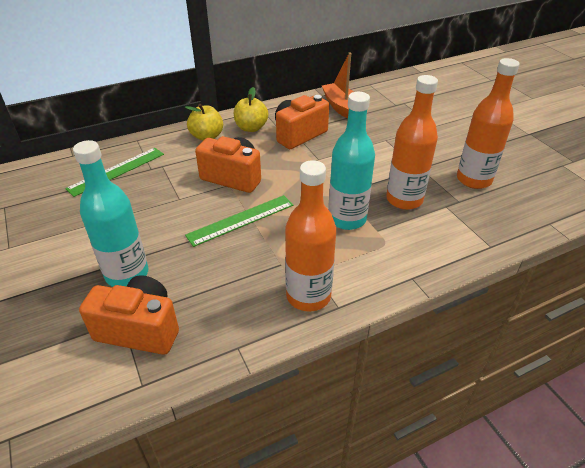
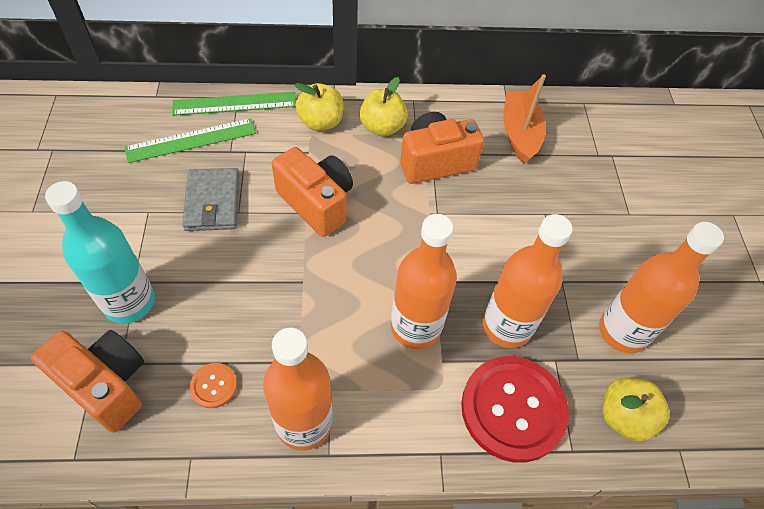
camera: 20 degrees right, 15 degrees up
(156, 199) = (212, 202): none -> grey wallet
(227, 299) = (213, 386): none -> orange button
(241, 220) = (290, 275): green ruler -> green ruler (234, 104)
(347, 219) = (415, 327): turquoise bottle -> orange bottle
(439, 239) = (513, 409): none -> red button
(507, 219) = (624, 416): none -> yellow apple

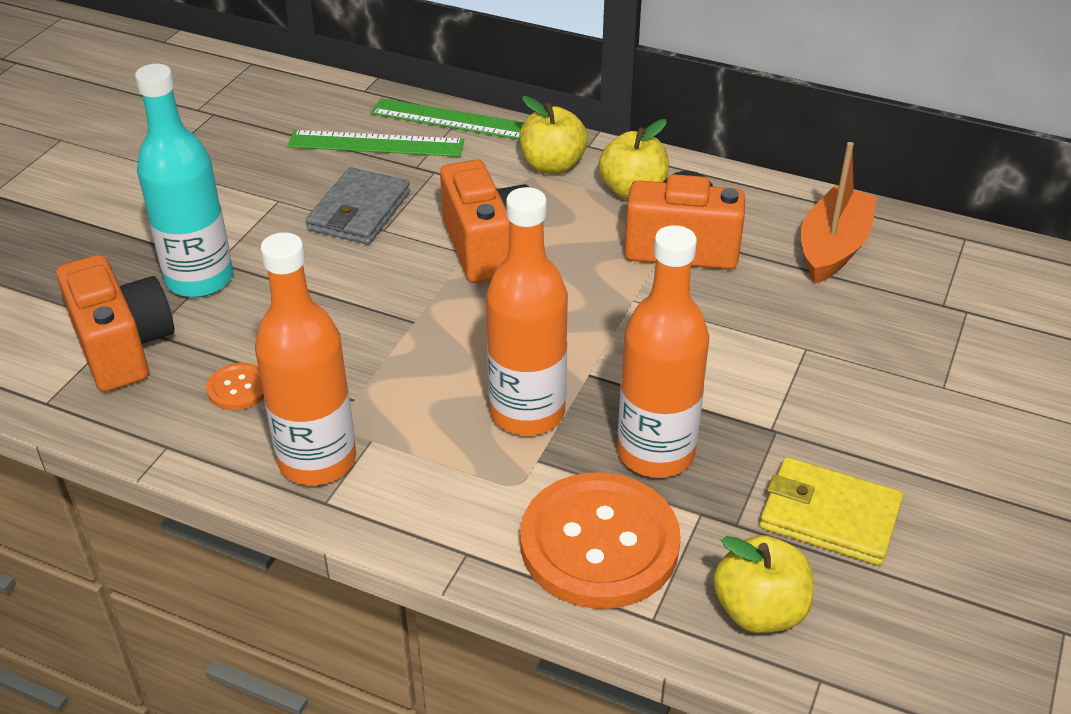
camera: 30 degrees right, 15 degrees down
(513, 409) = (599, 543): red button -> orange button
(622, 331) = (829, 516): orange bottle -> yellow wallet

